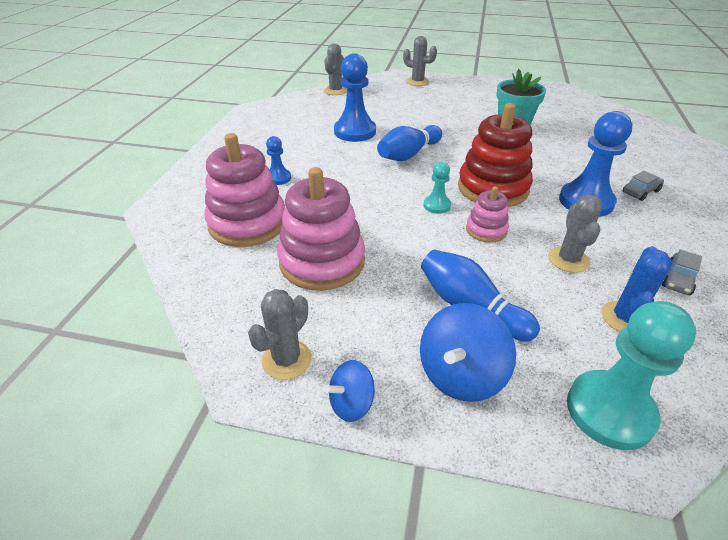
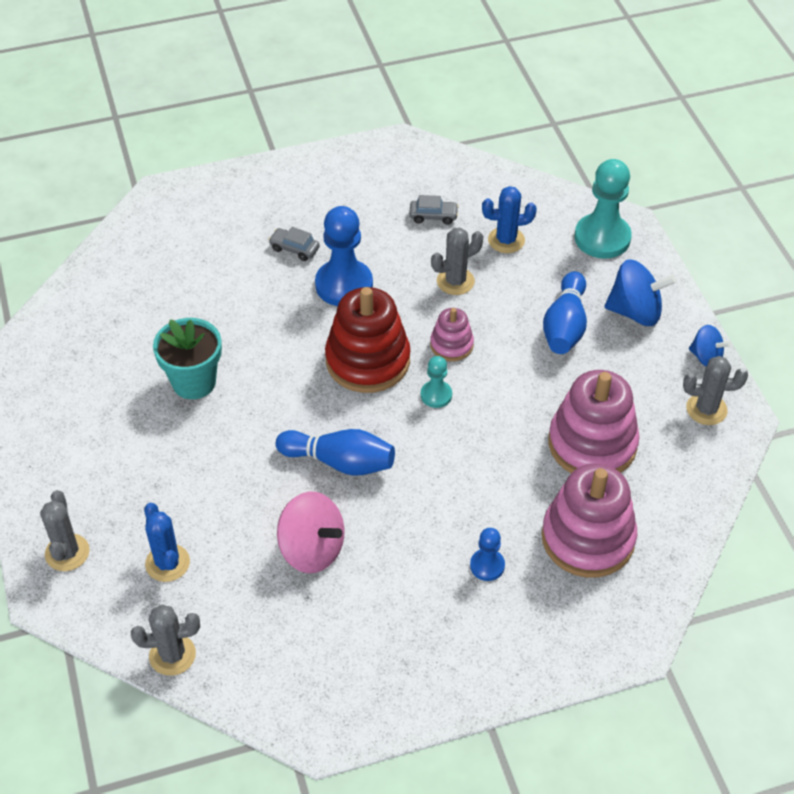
camera: 120 degrees left, 10 degrees up
(355, 132) = (312, 549): blue pawn -> pink spinning top
(387, 99) = (167, 563): none -> blue cactus

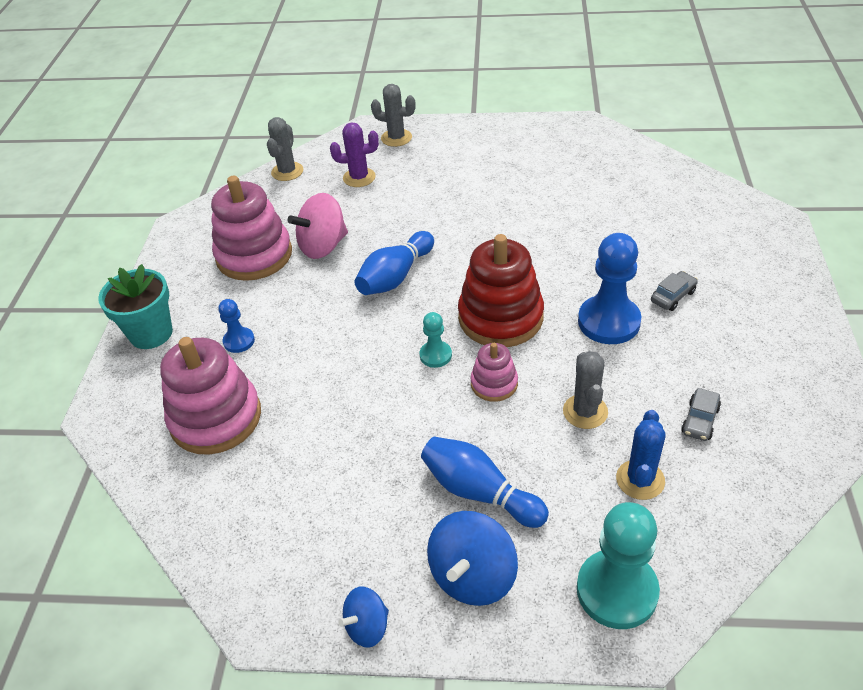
camera: 115 degrees right, 5 degrees down
(167, 563) = (359, 177): blue cactus -> purple cactus
(194, 382) = (523, 210): turquoise flower pot -> turquoise flower pot (151, 333)
(592, 444) = (312, 459): pink stacking toy -> pink stacking toy (254, 255)
(706, 409) = (294, 589): grey cactus -> none

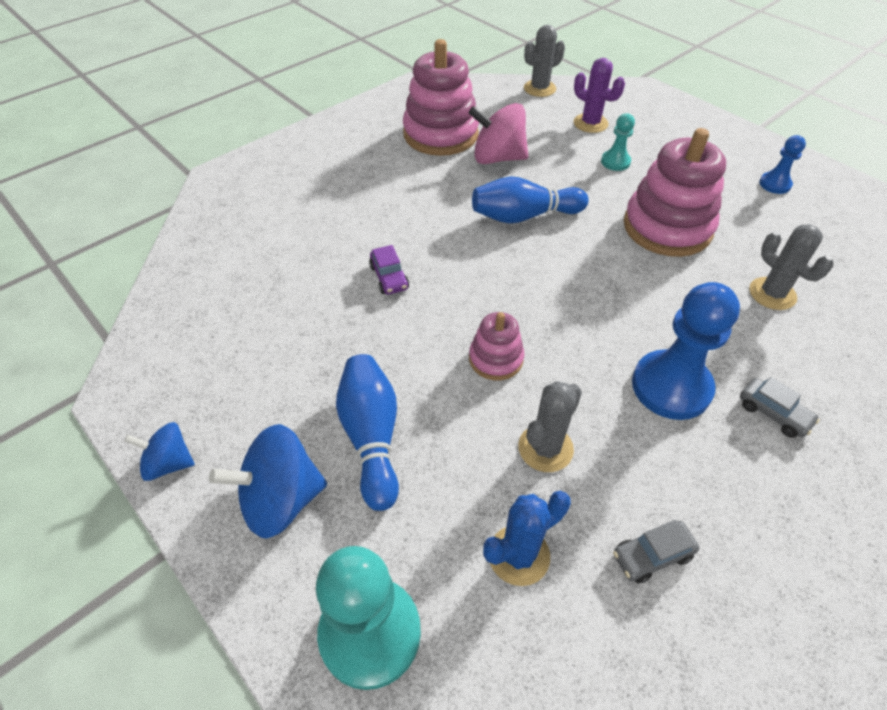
camera: 40 degrees right, 5 degrees up
(151, 333) = (311, 145): turquoise flower pot -> none
(216, 418) = (275, 229): pink stacking toy -> pink stacking toy (667, 227)
(239, 341) = (355, 187): blue pawn -> blue pawn (775, 184)
(355, 386) = (389, 277): none -> purple car
(396, 138) = (661, 110): grey cactus -> grey cactus (772, 294)
(435, 355) = (478, 299): turquoise pawn -> turquoise pawn (615, 162)
(500, 317) = (571, 309): red stacking toy -> none
(673, 296) = (773, 413): grey car -> grey car turned 45 degrees clockwise

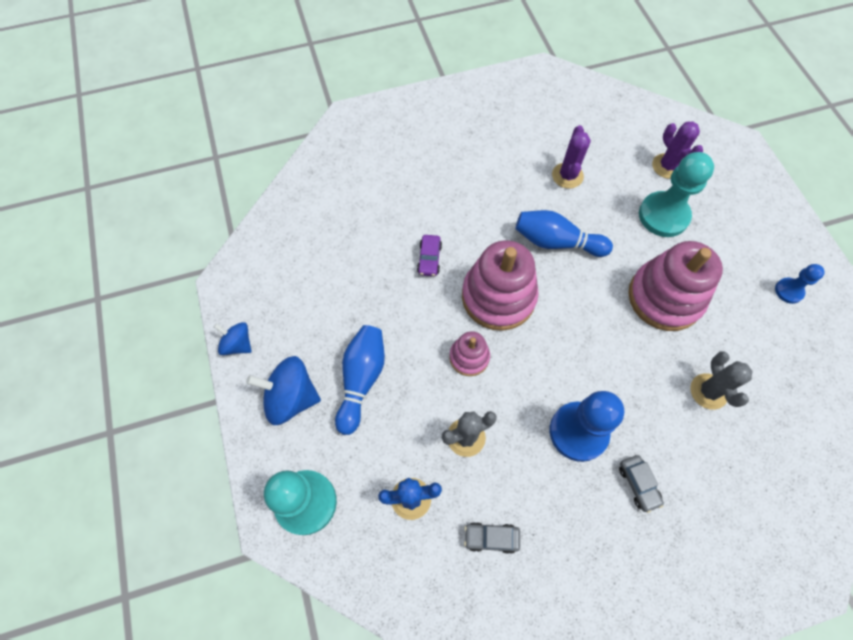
camera: 25 degrees right, 15 degrees up
(440, 134) = (534, 134): pink stacking toy -> pink stacking toy (498, 297)
(497, 158) = (567, 176): pink spinning top -> purple cactus
(539, 88) = (645, 110): grey cactus -> none
(615, 162) = (663, 216): turquoise pawn -> turquoise pawn, size x1.94

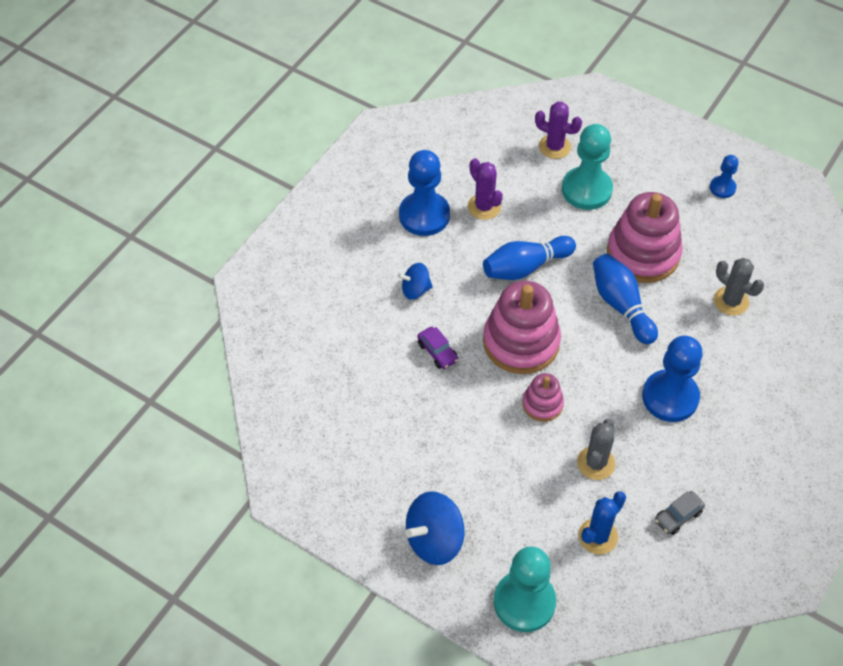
camera: 40 degrees left, 10 degrees down
(238, 344) = (346, 535): blue spinning top -> blue spinning top (415, 290)
(361, 380) = (476, 483): blue bowling pin -> blue bowling pin (621, 305)
(516, 153) = (424, 215): none -> blue pawn
(638, 484) = (741, 401): grey car -> none

